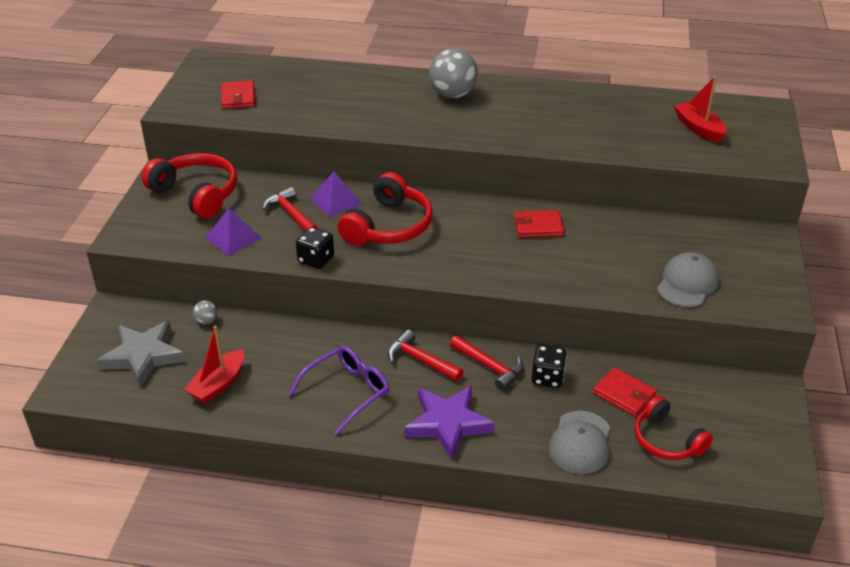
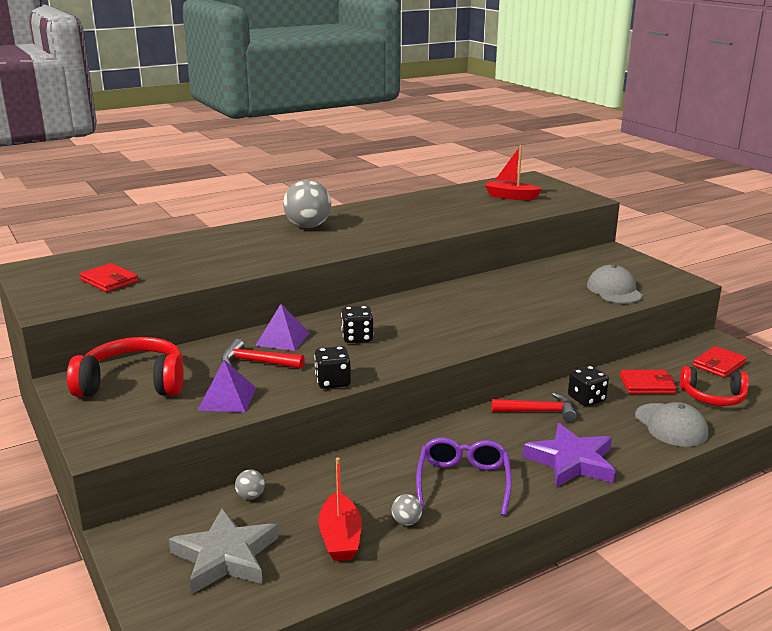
camera: 40 degrees left, 15 degrees down
(270, 398) = (406, 522): none -> grey ball
(388, 226) = (357, 338): red headphones -> black dice
(420, 360) = (483, 432): red hammer -> none
(538, 226) = (469, 297): red wallet -> red wallet (718, 364)

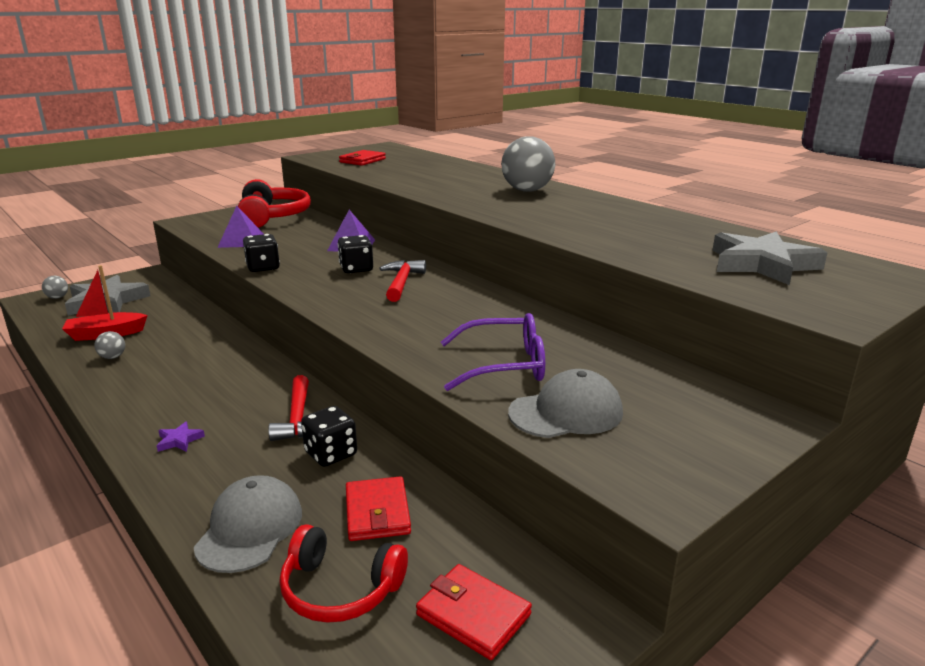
camera: 80 degrees right, 0 degrees up
(250, 496) = (178, 300): grey ball -> grey ball (57, 297)
(256, 362) = (305, 242): red hammer -> red hammer (402, 282)
(463, 482) = (164, 379): purple glasses -> purple glasses (504, 365)
(510, 197) = (762, 264): red boat -> grey star
(571, 461) = (179, 440): purple star -> purple star, size x0.40
(671, 425) = (250, 528): grey cap -> grey cap turned 135 degrees clockwise
(713, 397) = (340, 589): red headphones -> red headphones turned 75 degrees counterclockwise

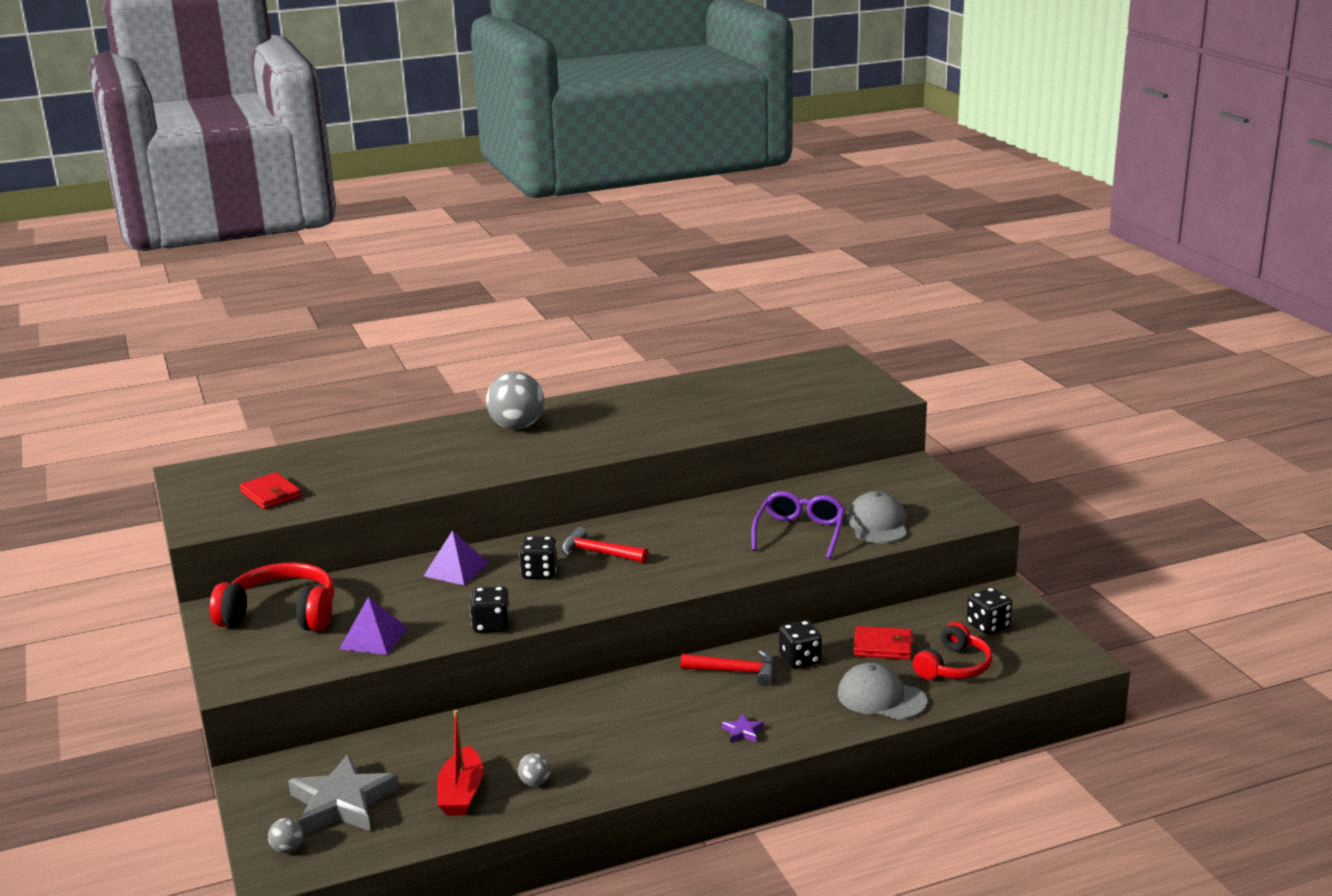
camera: 70 degrees left, 0 degrees up
(473, 614) = (988, 625): red wallet -> black dice
(762, 264) = (789, 388): grey star -> none

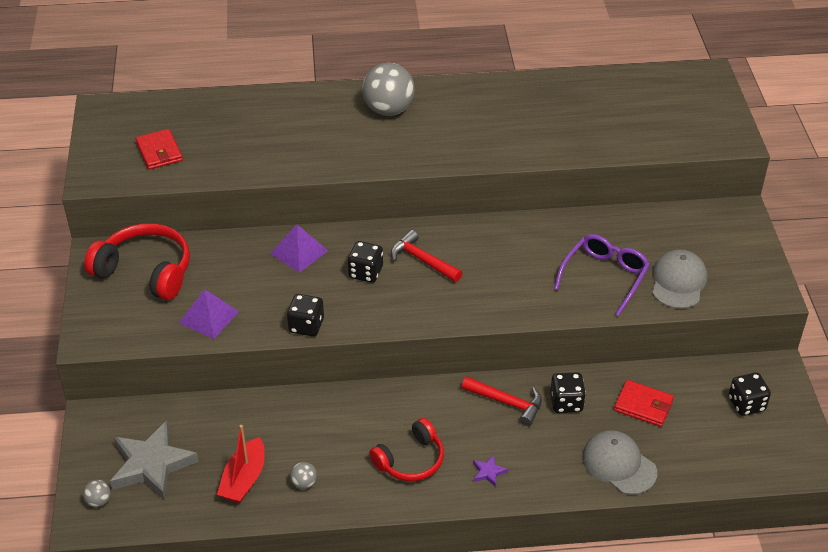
camera: 15 degrees right, 20 degrees up
(954, 666) = (696, 444): red headphones -> red headphones (410, 460)

